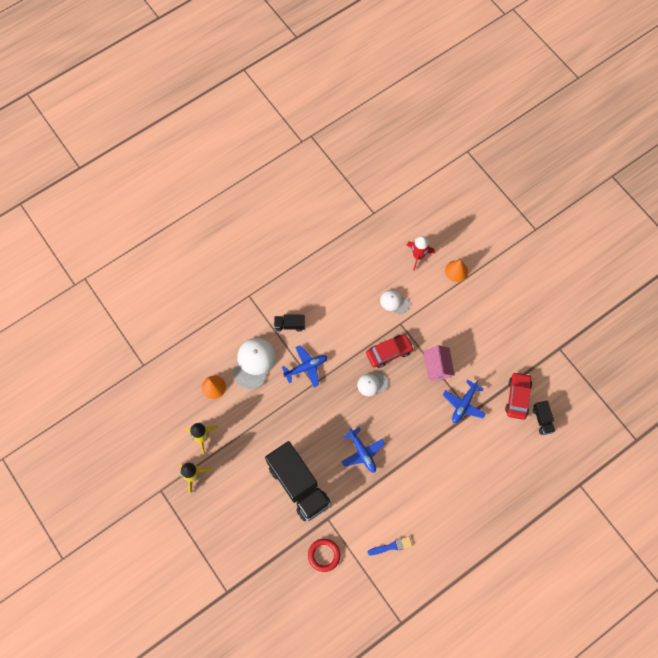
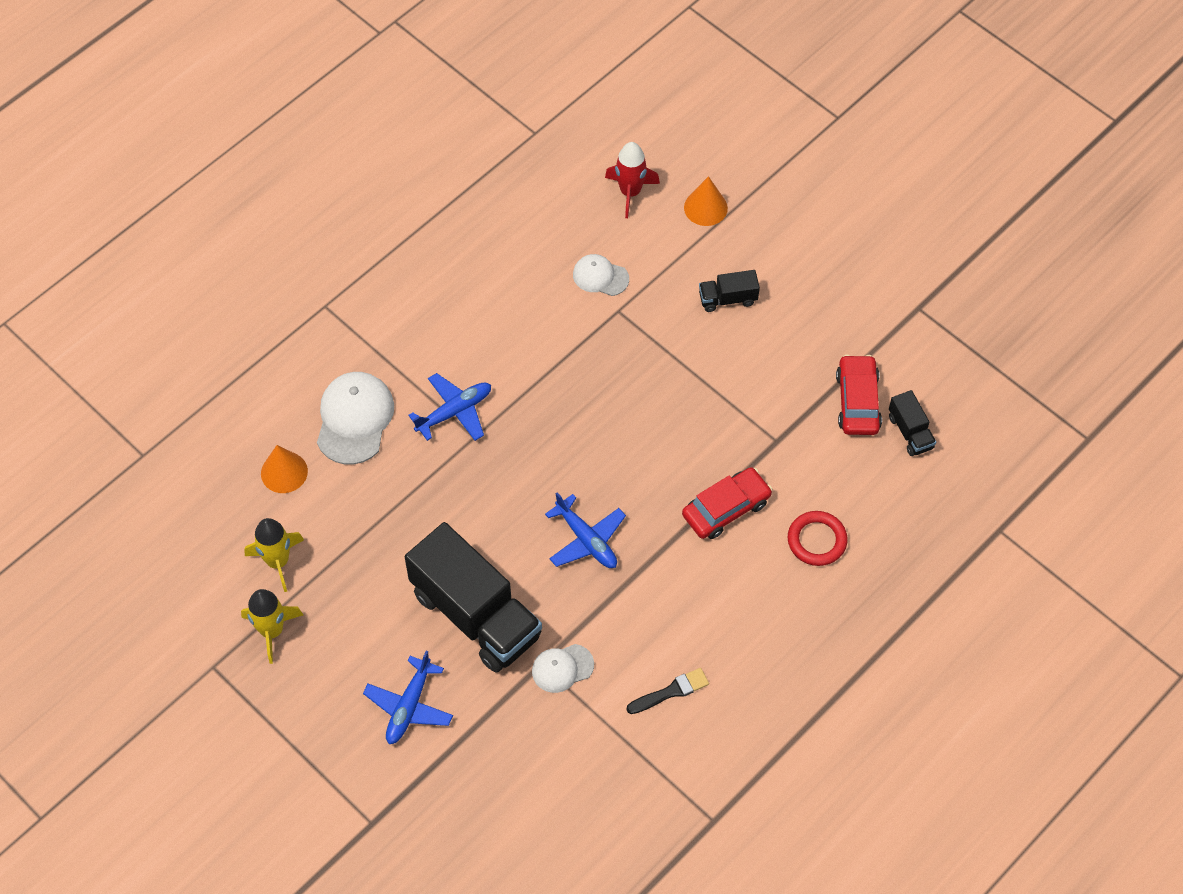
camera: 10 degrees left, 10 degrees down
(289, 325) = (410, 344): black truck -> black truck (727, 299)
(324, 555) = (545, 728): red ring -> red ring (817, 540)
(372, 384) = (584, 421): white cap -> white cap (562, 668)
(389, 352) = (606, 362): red car -> red car (726, 509)
(392, 546) = (671, 691): blue brush -> black brush
(437, 367) = (699, 373): pink house -> none
(463, 404) = (760, 429): blue plane -> blue plane (409, 706)

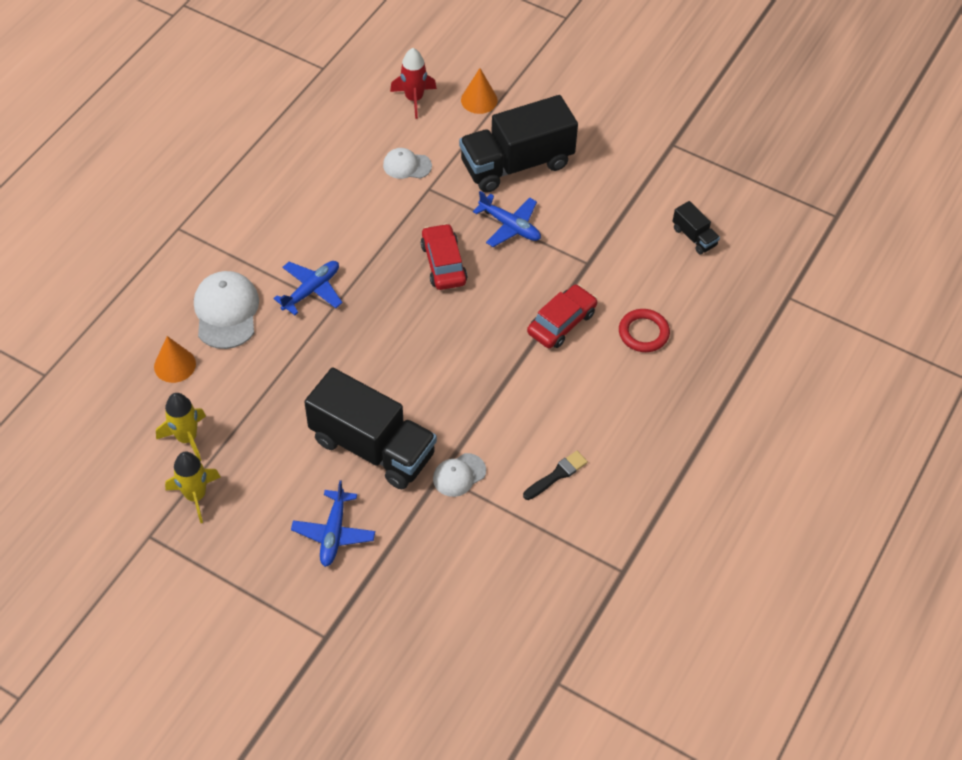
camera: 15 degrees left, 5 degrees down
(587, 540) = (451, 369): blue plane -> blue plane (510, 226)
(727, 299) = (516, 164): black truck -> black truck, size x2.27
(857, 401) = (645, 222): red car -> red car (443, 263)

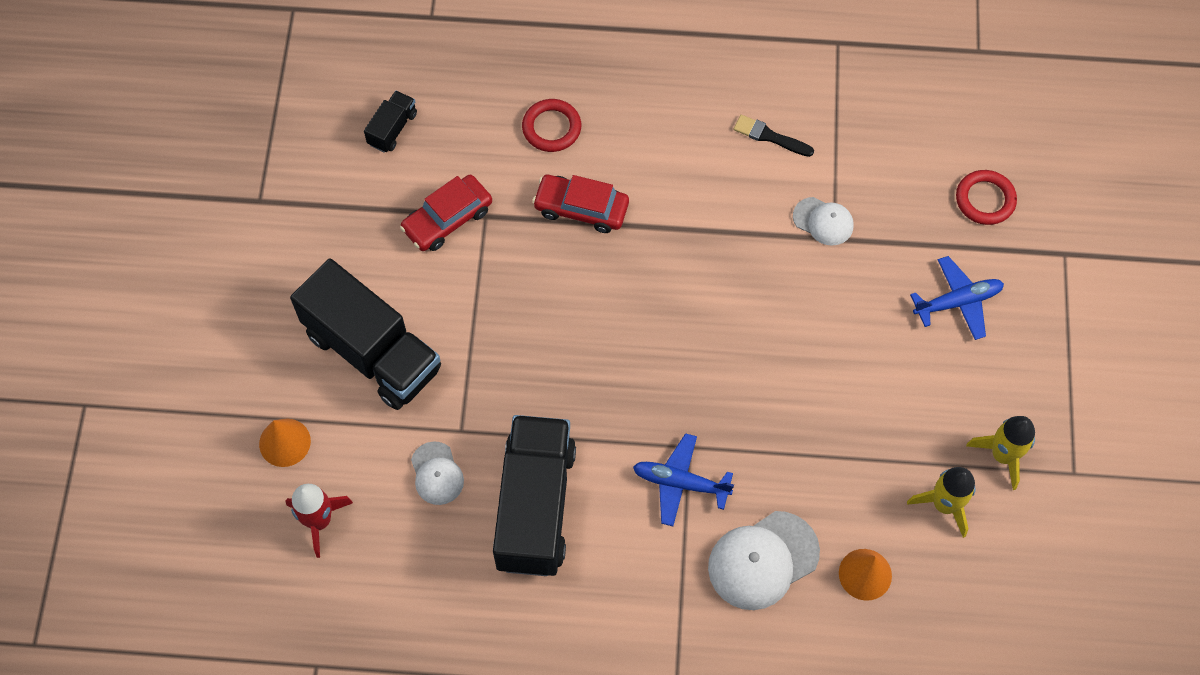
camera: 115 degrees left, 10 degrees up
(372, 447) = (841, 316): black truck -> black truck (535, 506)
(409, 604) = (985, 200): none -> red ring
(443, 263) = (565, 361): red car -> red car (447, 219)
(510, 226) = (473, 316): blue plane -> none

